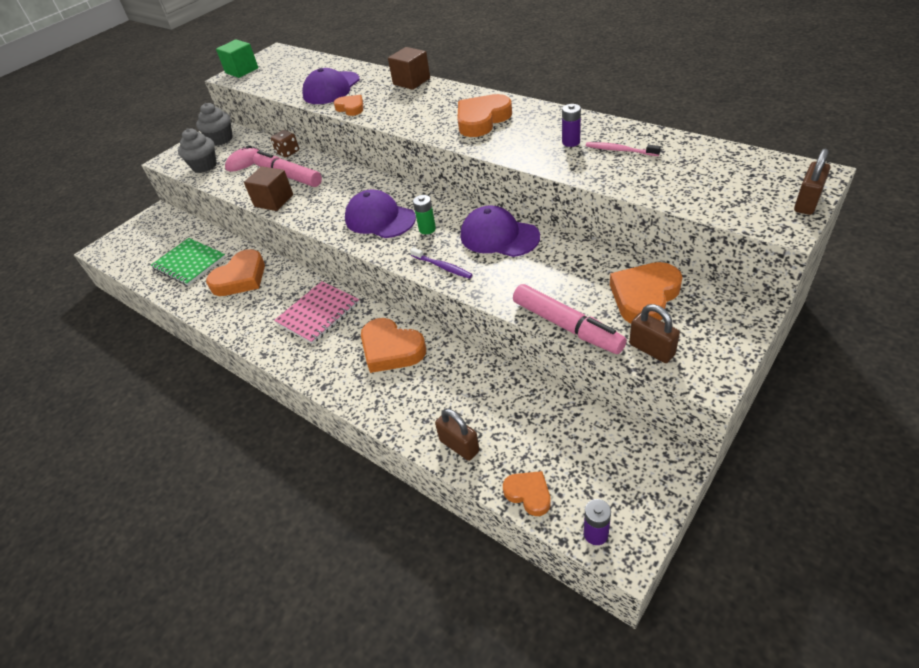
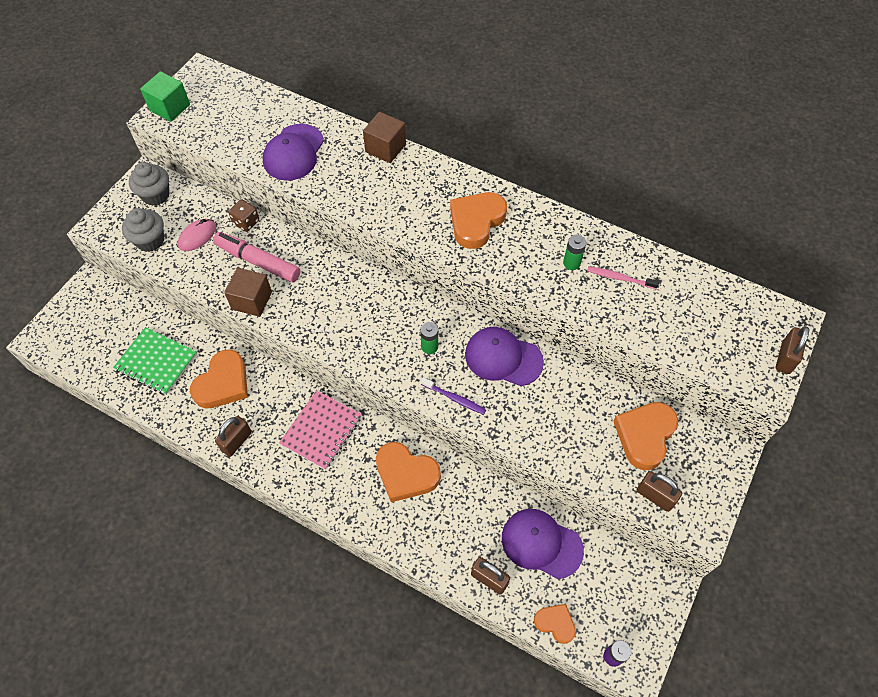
camera: 15 degrees left, 15 degrees up
(237, 321) = (236, 441): none -> brown padlock
(351, 108) = (326, 190): orange heart -> none
(380, 219) = (377, 331): purple cap -> purple cap (541, 543)
(566, 326) = (580, 471): pink marker -> none
(571, 142) = (571, 263): purple battery -> green battery

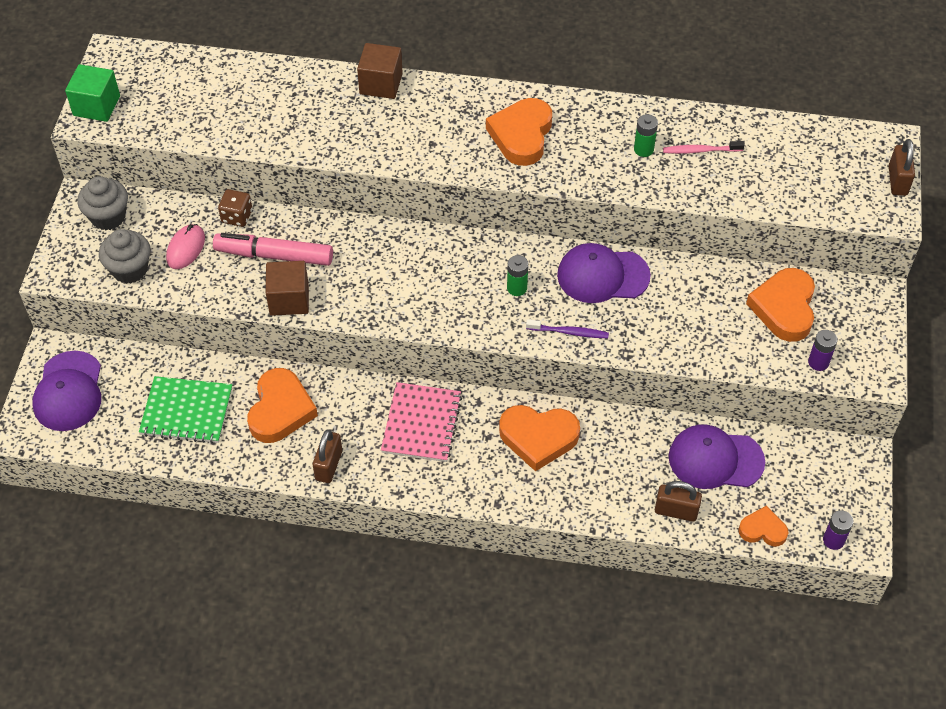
camera: 20 degrees left, 5 degrees down
(293, 153) = (276, 117): purple cap -> purple cap (68, 392)
(655, 496) = (818, 362): brown padlock -> purple battery

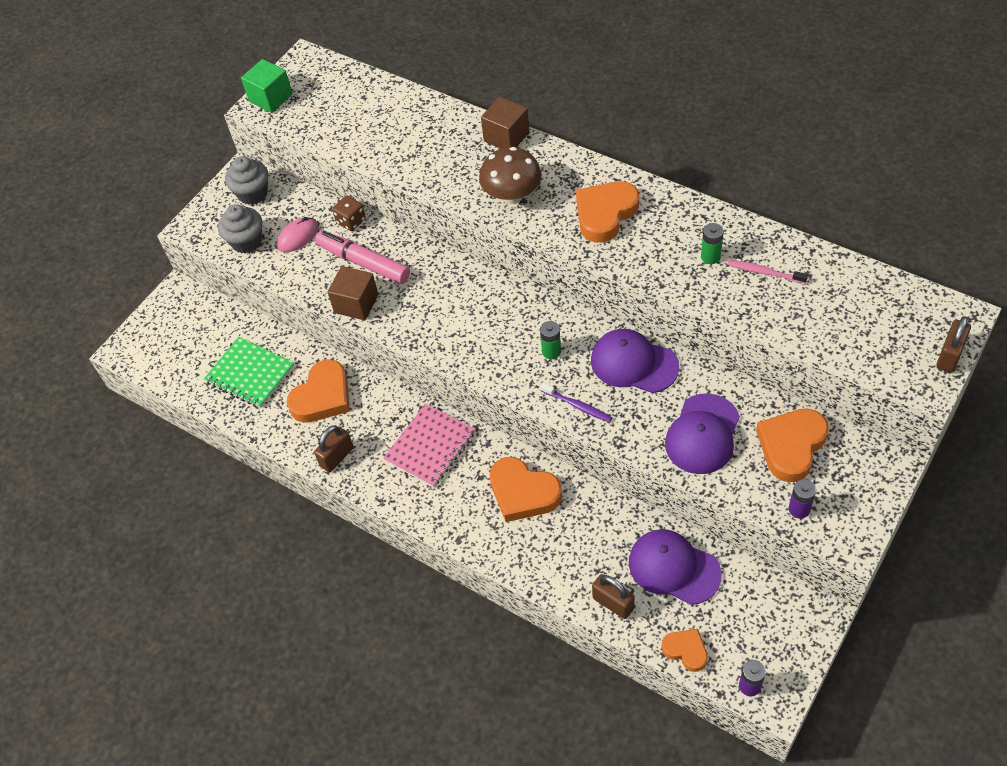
camera: 30 degrees right, 0 degrees up
(68, 392) = (171, 329): purple cap -> purple cap (702, 434)
(418, 141) = (512, 195): none -> brown mushroom

